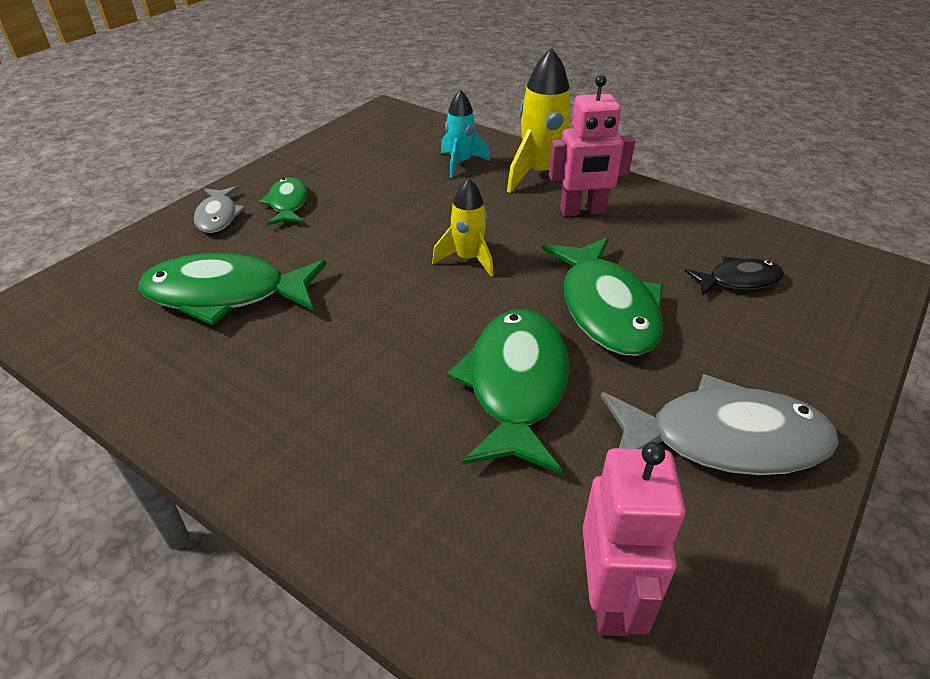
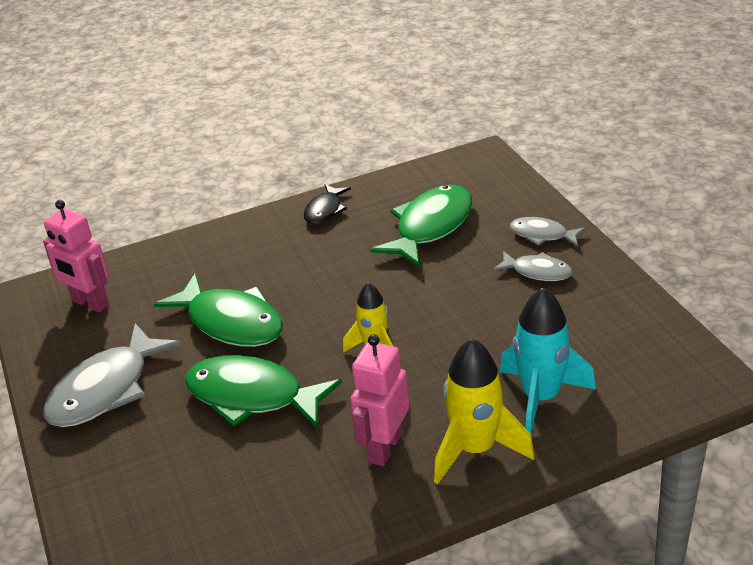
camera: 125 degrees right, 5 degrees down
(288, 203) = (537, 272): green fish -> grey fish
(460, 163) = (541, 398): turquoise rocket -> turquoise rocket, size x1.61
(738, 280) = (205, 496): black fish -> black fish (325, 210)

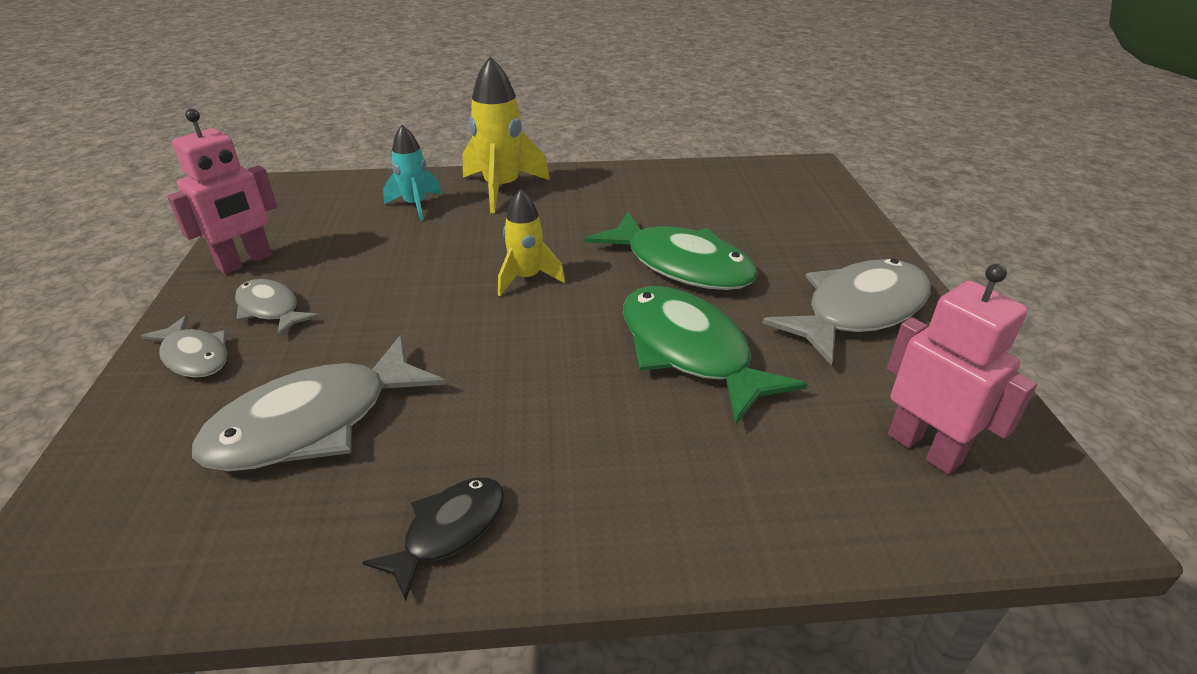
camera: 165 degrees left, 0 degrees up
(384, 448) = (574, 204): pink robot -> pink robot (245, 262)
(430, 227) = (314, 422): green fish -> grey fish
(541, 398) = (416, 205): turquoise rocket -> turquoise rocket, size x0.62

